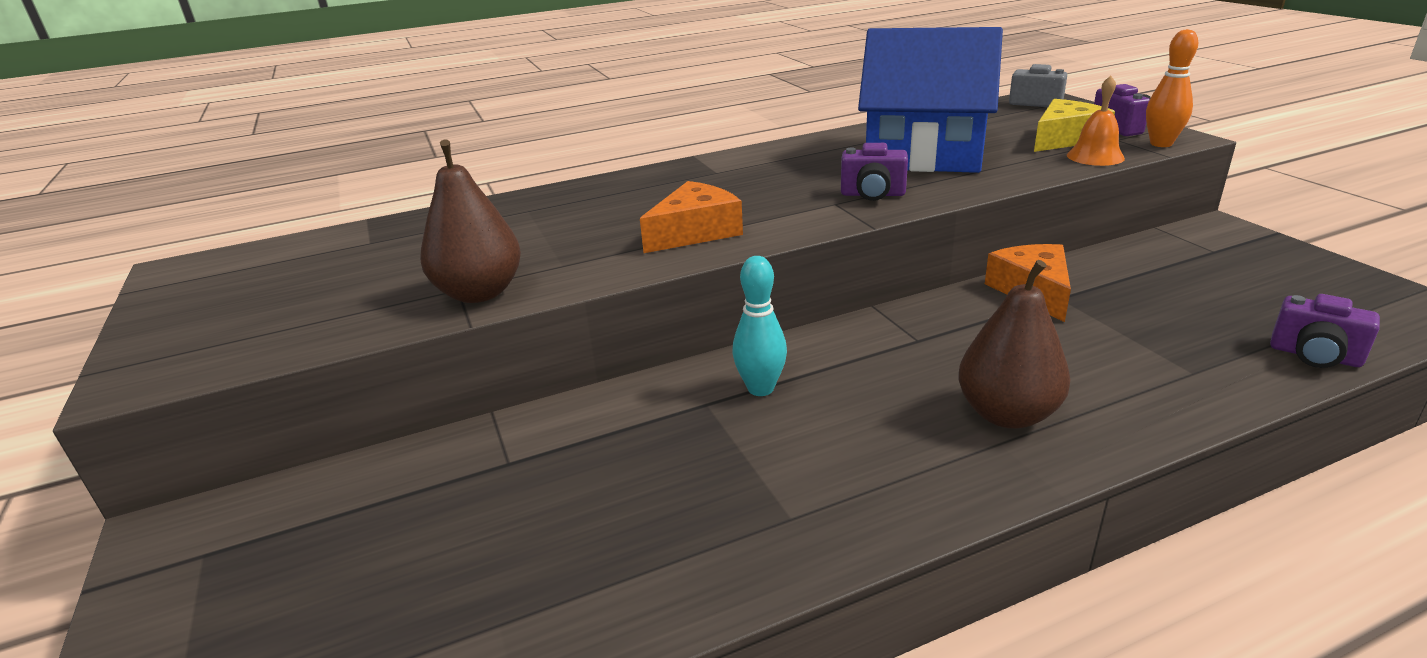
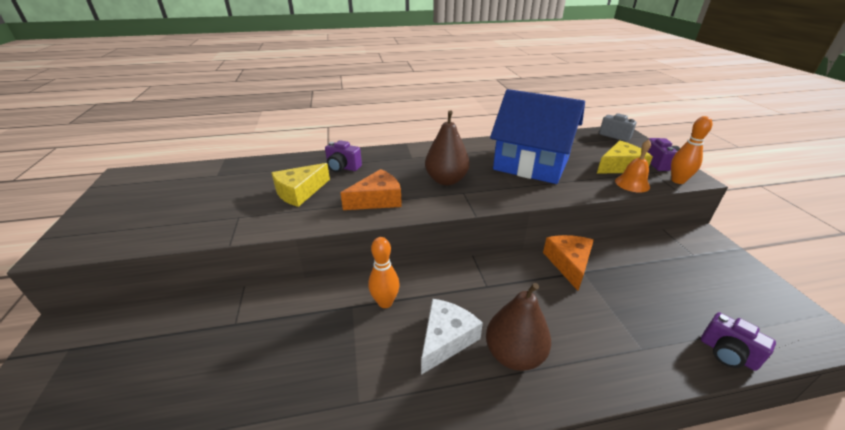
camera: 10 degrees right, 5 degrees up
(479, 293) = (246, 222): brown pear -> brown pear (446, 180)
(548, 242) = (300, 192): none -> yellow cheese
(760, 388) = (385, 302): turquoise bowling pin -> orange bowling pin
(872, 194) = (487, 190): purple camera -> purple camera (343, 167)
(889, 416) = (446, 339): none -> white cheese

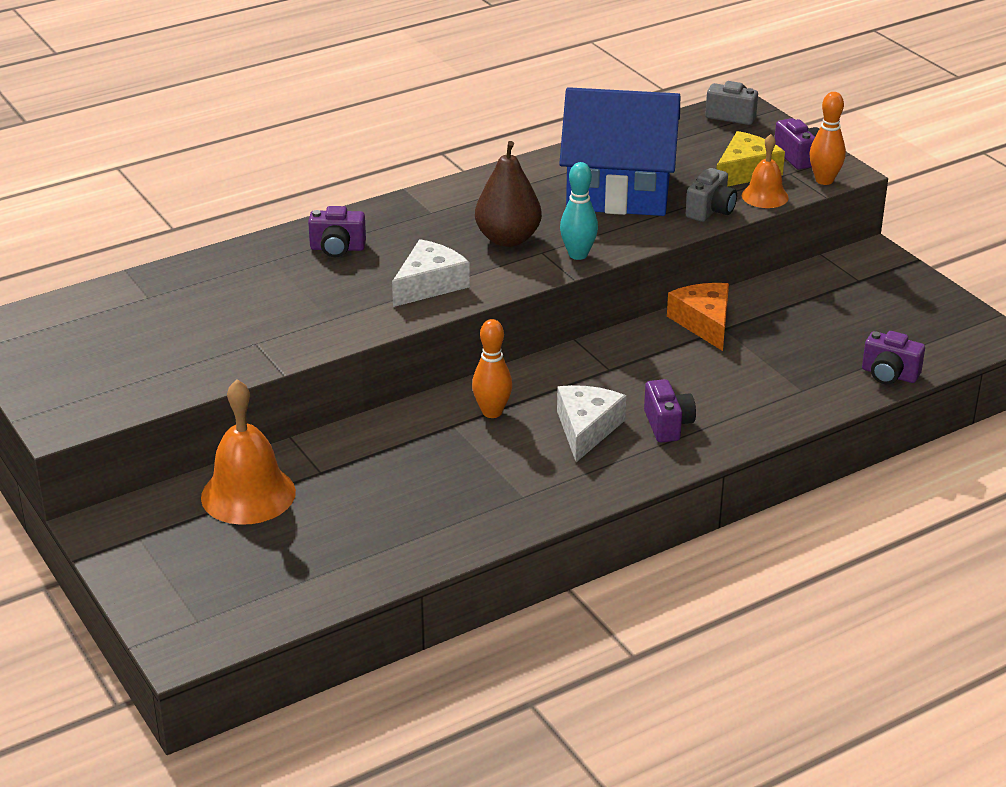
camera: 20 degrees left, 0 degrees up
(172, 330) = (248, 494): none -> orange bell
(300, 192) = (308, 295): yellow cheese -> none
(377, 200) = (429, 284): orange cheese -> white cheese
(486, 199) = (578, 255): none -> turquoise bowling pin
(514, 355) = (667, 425): brown pear -> purple camera
(590, 186) = (710, 211): none -> grey camera

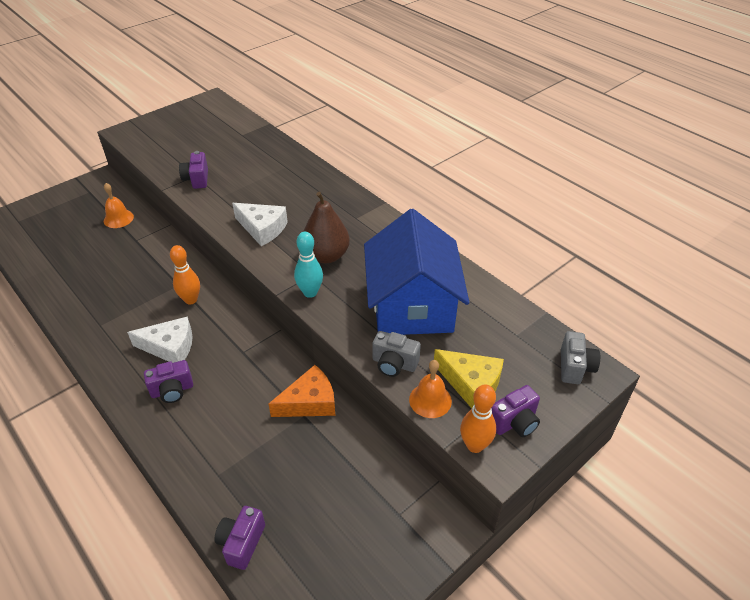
camera: 80 degrees right, 10 degrees up
(248, 494) = (118, 218): orange bell -> orange bell, size x0.59
(337, 248) = (301, 187): purple camera -> purple camera (197, 179)

